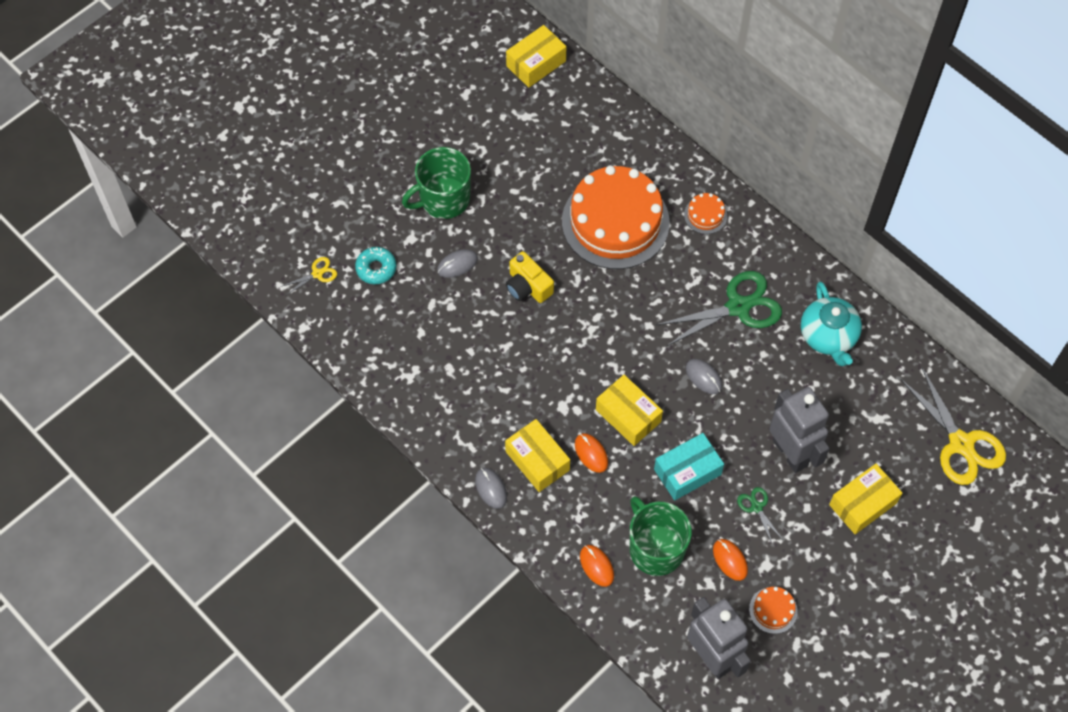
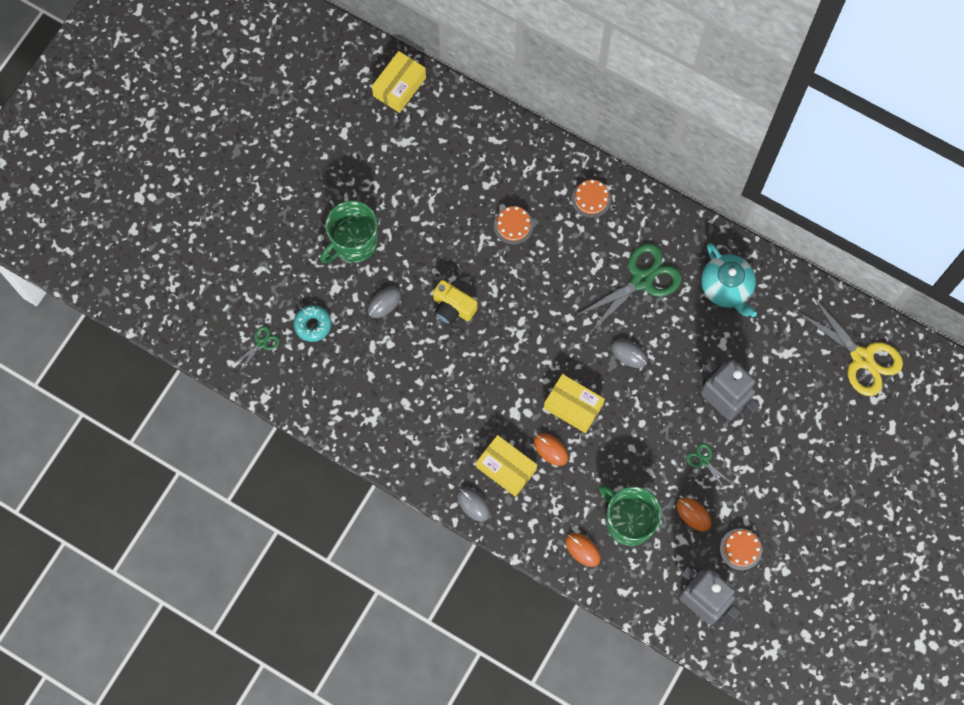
camera: 15 degrees left, 10 degrees up
(317, 274) = (261, 343): yellow scissors -> green scissors
(615, 222) = (513, 226): orange cake -> orange cake, size x0.40
(687, 472) = (637, 444): turquoise box -> none
(863, 504) = (792, 434): yellow box -> none

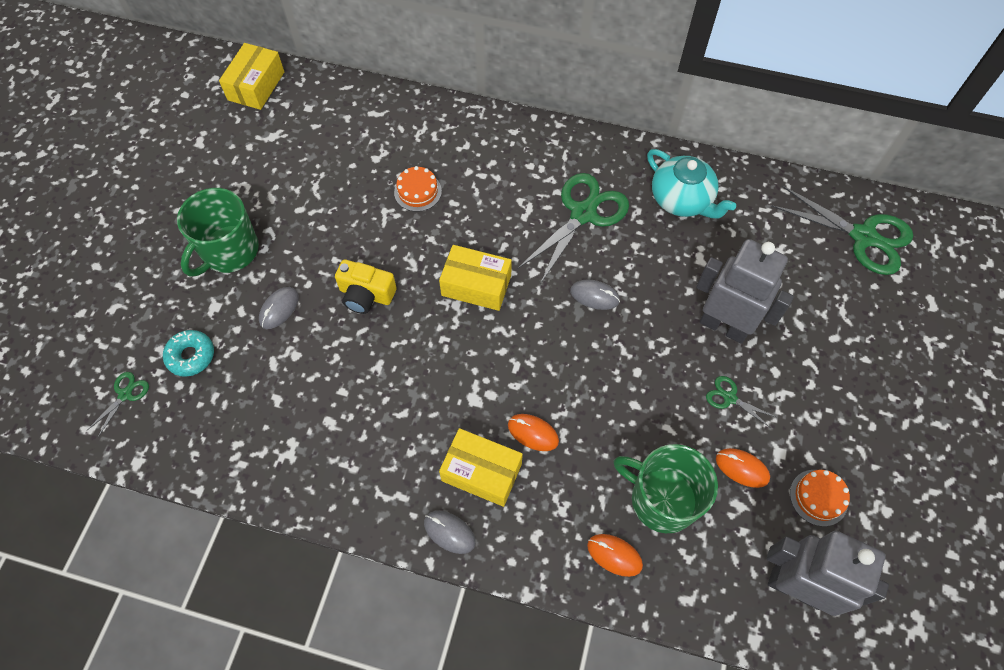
camera: 15 degrees left, 10 degrees down
(573, 406) = (546, 373): yellow box -> yellow box (476, 285)
(591, 199) = (499, 146): orange cake -> none
(862, 358) = (863, 237): yellow scissors -> green scissors

